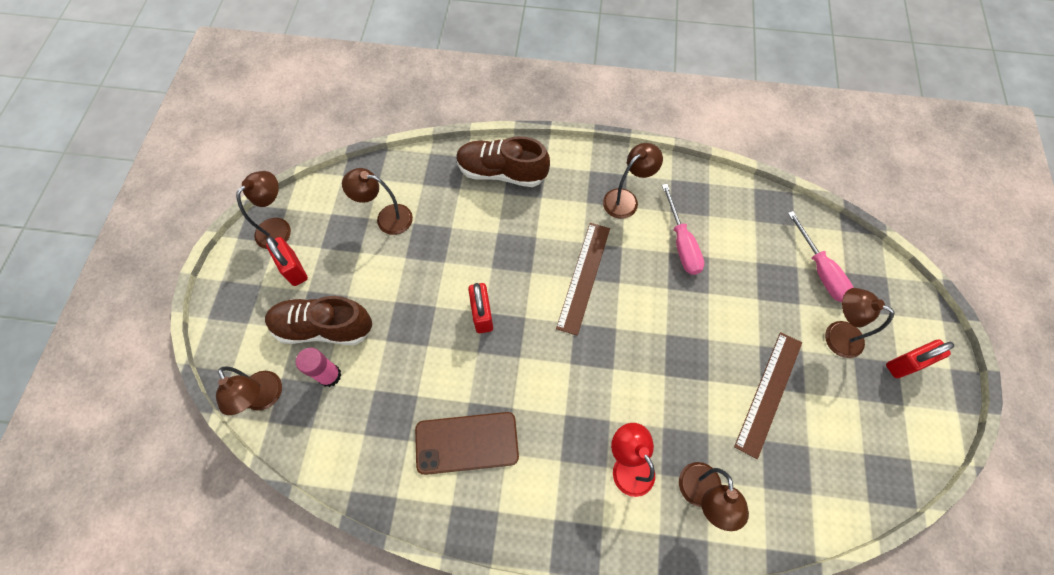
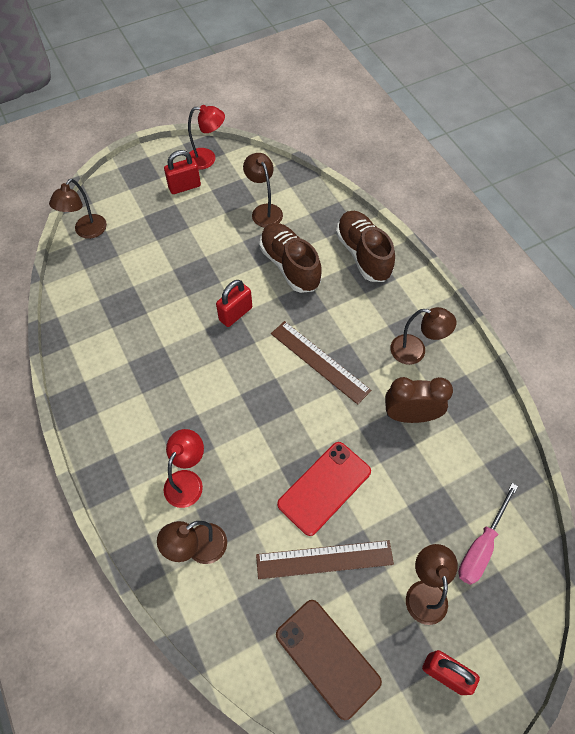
camera: 55 degrees right, 5 degrees down
(279, 228) = (207, 159): brown lamp -> red lamp
(294, 269) = (184, 186): red padlock -> red padlock turned 45 degrees clockwise
(324, 327) = (156, 229): brown shoe -> brown shoe (290, 265)
(330, 375) = (125, 255): pink glue stick -> none
(467, 443) = (133, 363): brown phone -> brown phone (327, 657)
(583, 277) = (319, 361): brown ruler -> brown ruler turned 60 degrees clockwise
(681, 243) = (410, 415): pink screwdriver -> brown clock
(705, 351) = (324, 488): none -> red phone

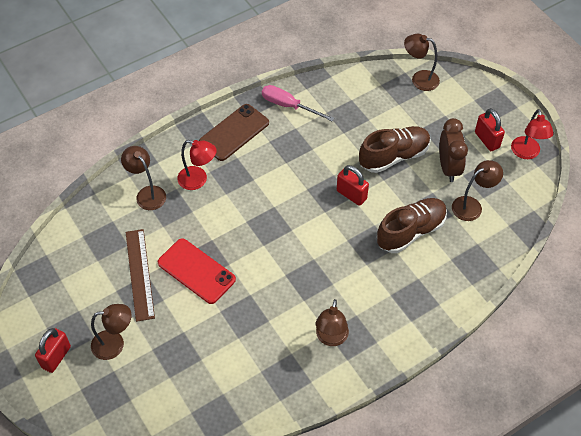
camera: 85 degrees right, 5 degrees down
(319, 361) = (311, 261): brown ruler -> none
(327, 657) = (70, 279): brown phone -> brown phone (234, 132)
(363, 254) = (435, 292): brown shoe -> brown shoe (394, 156)
(410, 415) = (265, 334): brown clock -> brown clock (448, 167)
(481, 546) = (150, 387): pink screwdriver -> pink screwdriver (288, 106)

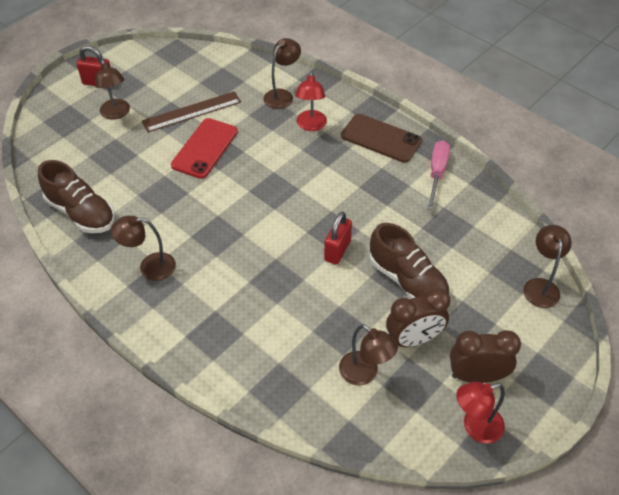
camera: 75 degrees right, 5 degrees down
(411, 231) = (305, 315): brown shoe -> brown shoe (81, 213)
(487, 140) = (476, 376): red padlock -> brown clock

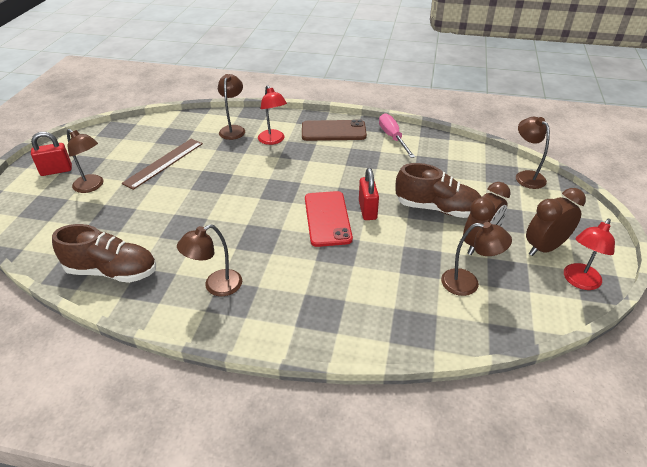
camera: 30 degrees left, 10 degrees down
(205, 148) = (196, 183): red phone -> red phone (327, 218)

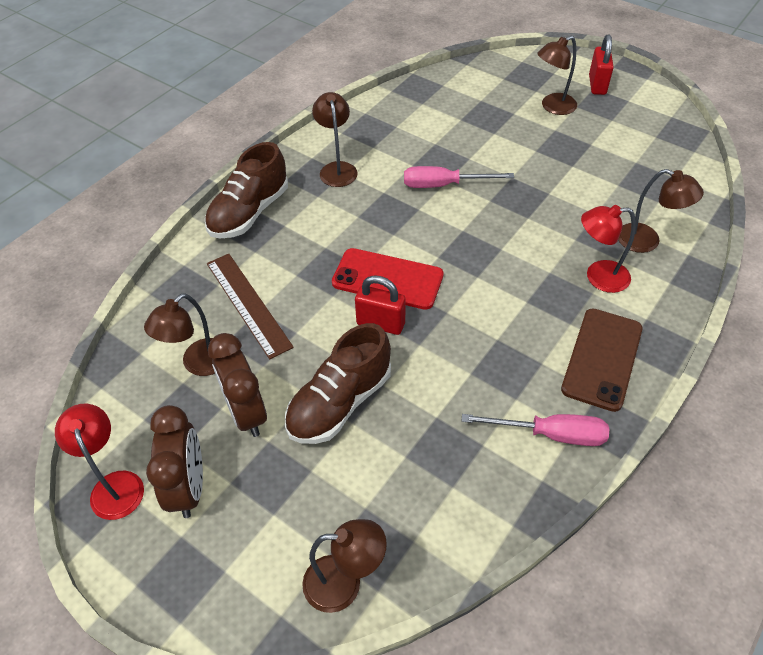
camera: 115 degrees right, 10 degrees up
(112, 271) = (401, 110): brown shoe -> brown shoe (249, 212)
(164, 163) = (580, 163): brown ruler -> brown ruler (248, 304)
(213, 218) = (443, 185): none -> pink screwdriver

